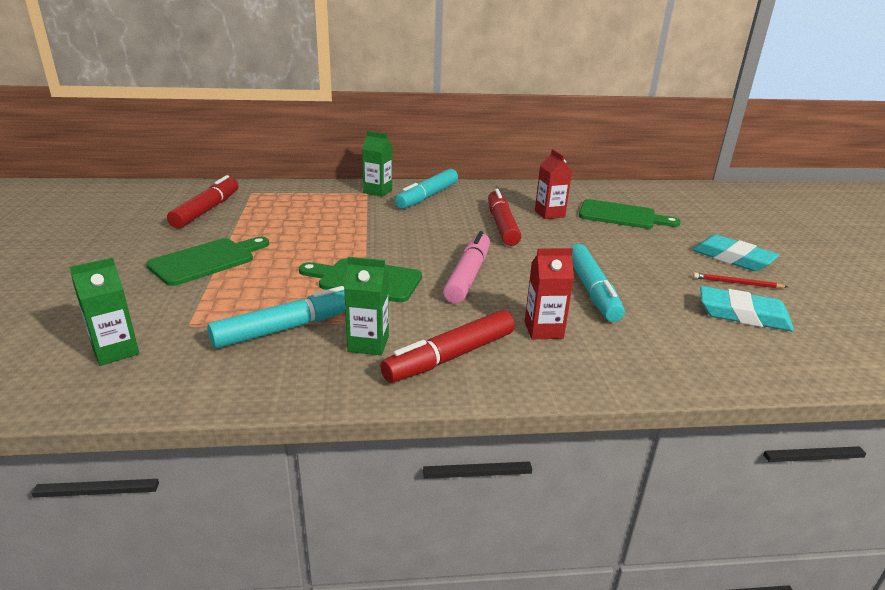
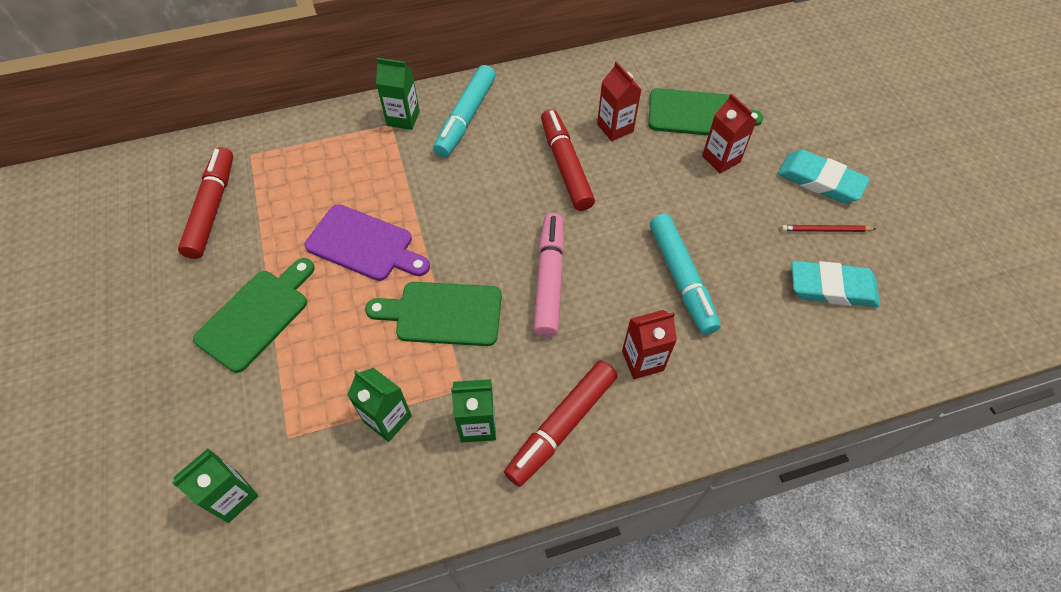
camera: 10 degrees left, 30 degrees up
(285, 328) = (387, 419): turquoise marker -> green carton
(316, 240) = (364, 245): none -> purple cutting board
(640, 238) = (721, 159): none -> red carton

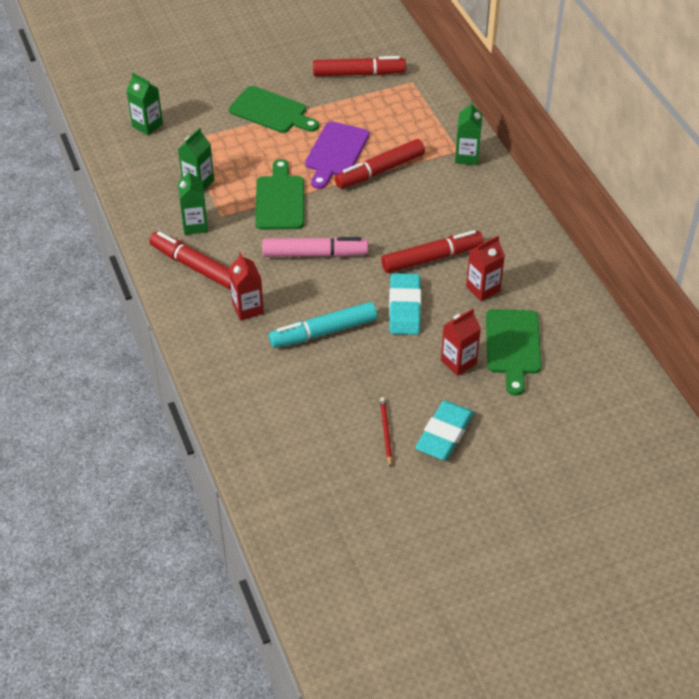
camera: 85 degrees right, 10 degrees down
(409, 201) = (380, 171): none -> red marker
(466, 117) = (475, 193): turquoise marker -> none
(832, 287) = (324, 430): turquoise eraser -> turquoise eraser (405, 308)

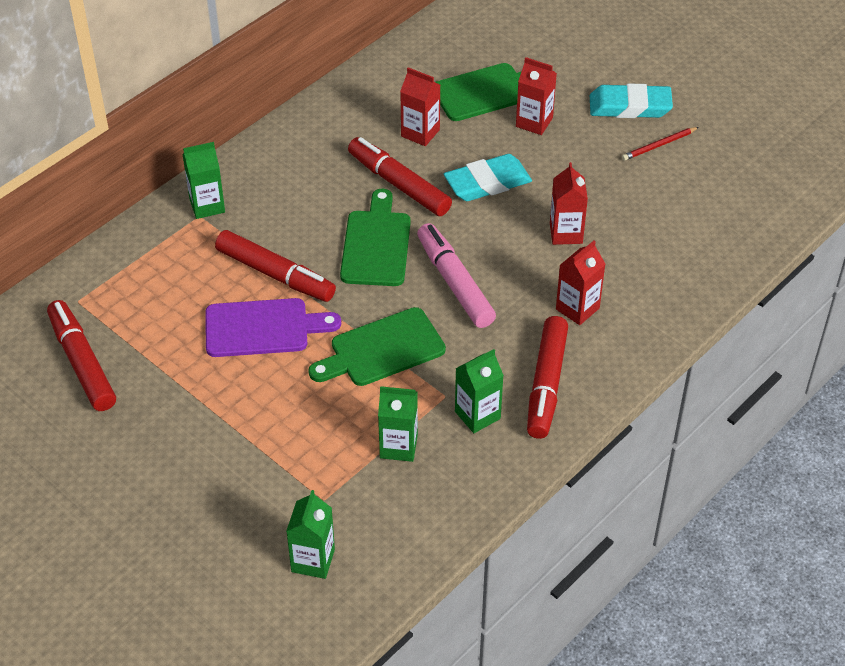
camera: 115 degrees left, 0 degrees up
(271, 111) = (211, 427): green cutting board -> green cutting board (376, 244)
(324, 332) = (566, 233): turquoise marker -> red carton

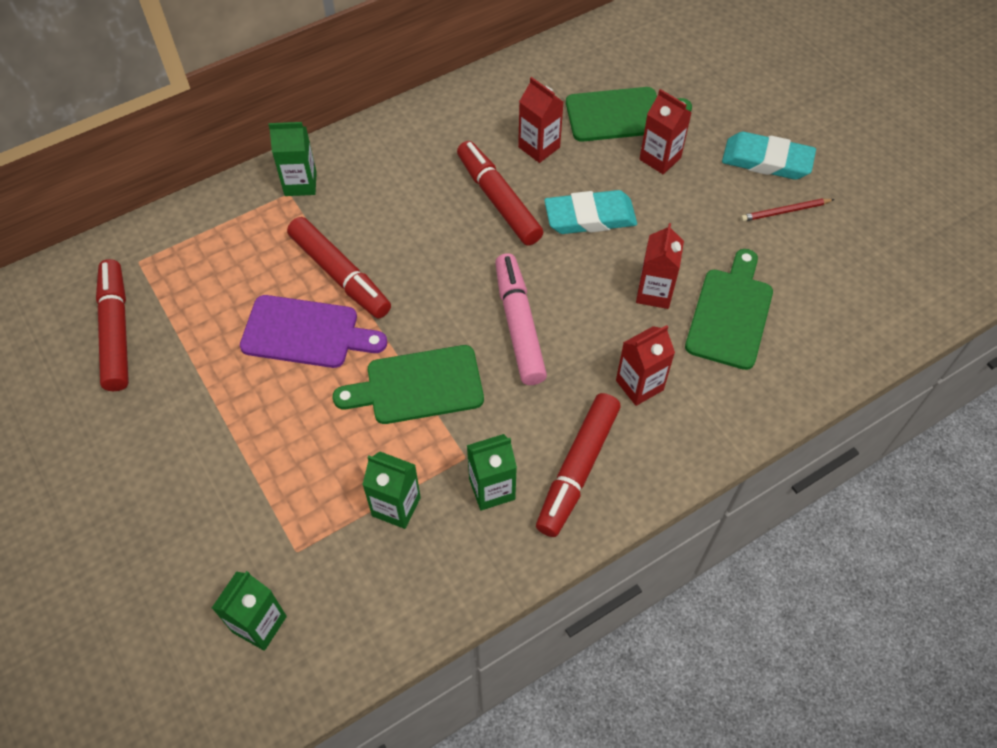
camera: 15 degrees right, 10 degrees up
(376, 244) = (453, 263): green cutting board -> green cutting board (731, 314)

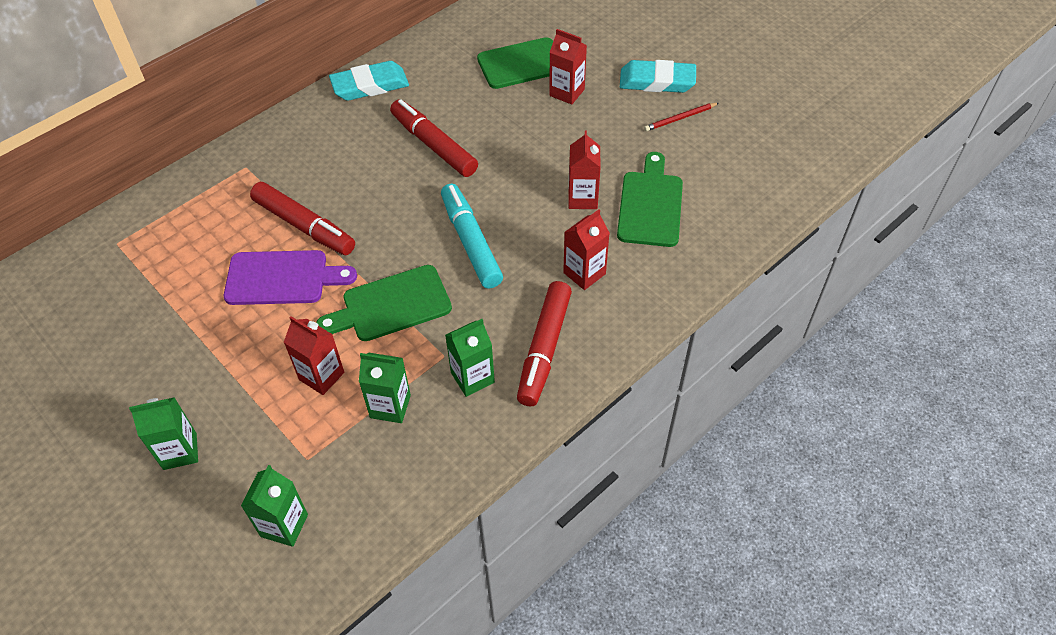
camera: 10 degrees left, 5 degrees down
(116, 331) = (106, 304): red marker -> none
(300, 184) = (254, 158): green carton -> green carton (180, 451)
(519, 326) = (471, 242): pink marker -> turquoise marker
(539, 147) = (461, 98): red carton -> red carton (321, 376)
(590, 217) = (516, 147): turquoise eraser -> turquoise eraser (370, 85)

